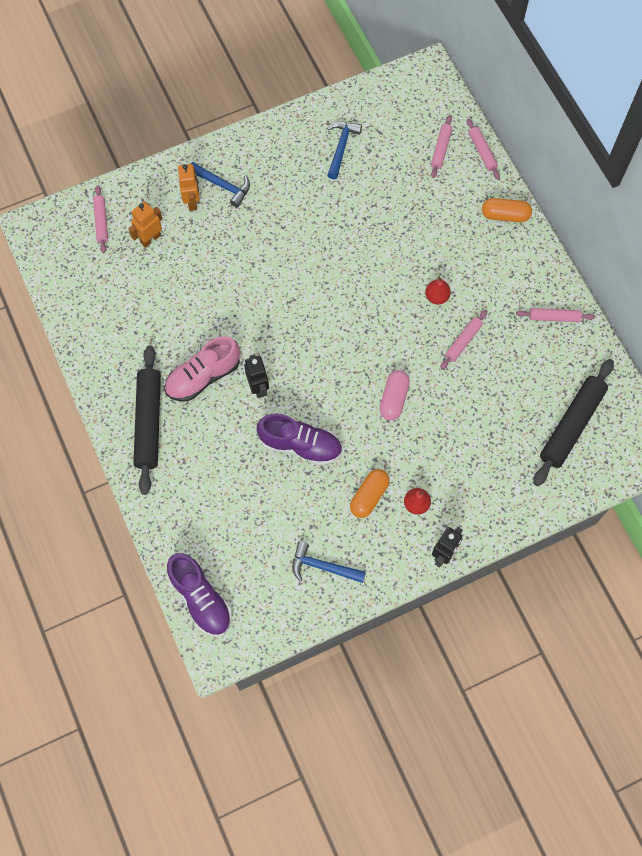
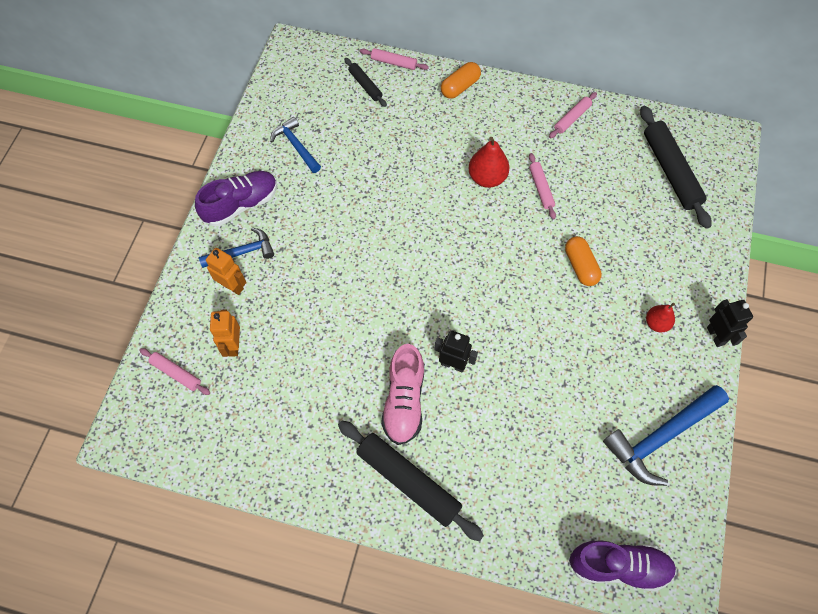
camera: 50 degrees left, 5 degrees down
(300, 445) = (534, 371): purple shoe -> purple shoe (241, 204)
(322, 566) = (661, 437): blue hammer -> blue hammer, size x1.65
(369, 496) = (623, 353): orange capsule -> orange capsule (580, 266)
(394, 399) = (550, 271): pink capsule -> none
(436, 297) = (487, 178): red pear -> red pear, size x1.59
(441, 149) = (365, 85): pink rolling pin -> black rolling pin

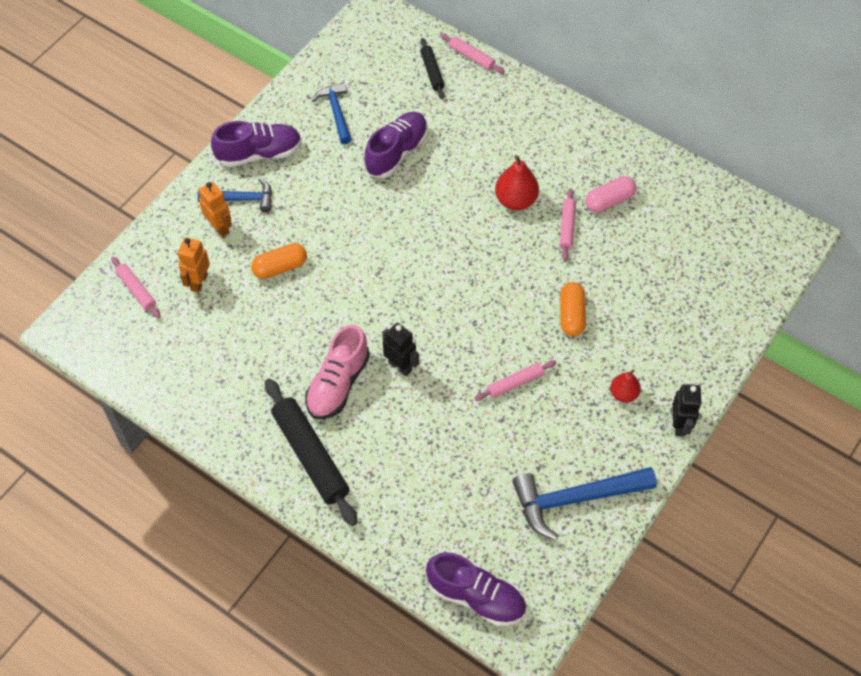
camera: 20 degrees right, 5 degrees down
(365, 166) = (396, 152): none -> purple shoe
(460, 87) = (530, 101): orange capsule -> orange capsule (280, 267)
(565, 154) = (609, 201): none -> pink capsule
(572, 118) = (634, 167): pink rolling pin -> pink rolling pin (515, 383)
(670, 171) = (714, 251): black rolling pin -> none

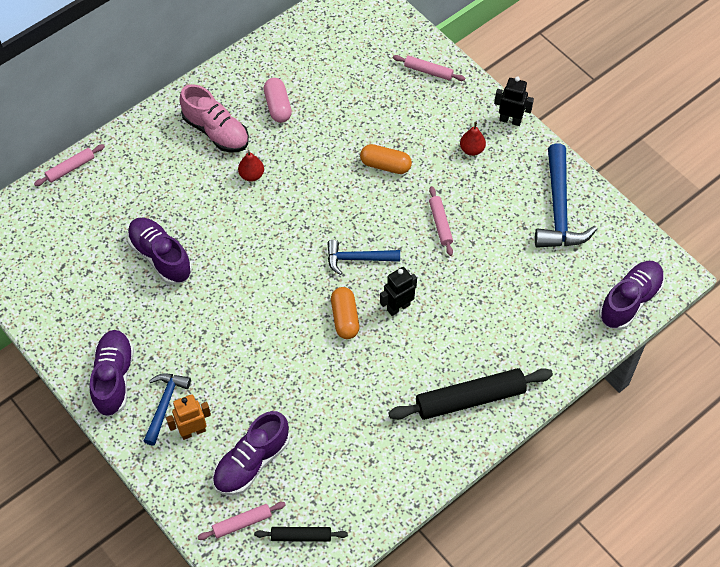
camera: 75 degrees left, 0 degrees up
(199, 282) = (252, 462): orange robot -> purple shoe
(280, 267) = (259, 385): orange capsule -> orange capsule (345, 318)
(336, 112) = (90, 298): blue hammer -> blue hammer (357, 259)
(338, 384) = (402, 361): pink shoe -> pink shoe (216, 131)
(432, 72) = (74, 205): black rolling pin -> black rolling pin (301, 536)
(515, 200) = (251, 175): red pear -> red pear, size x0.63
(567, 227) = (294, 144): pink rolling pin -> pink rolling pin (428, 71)

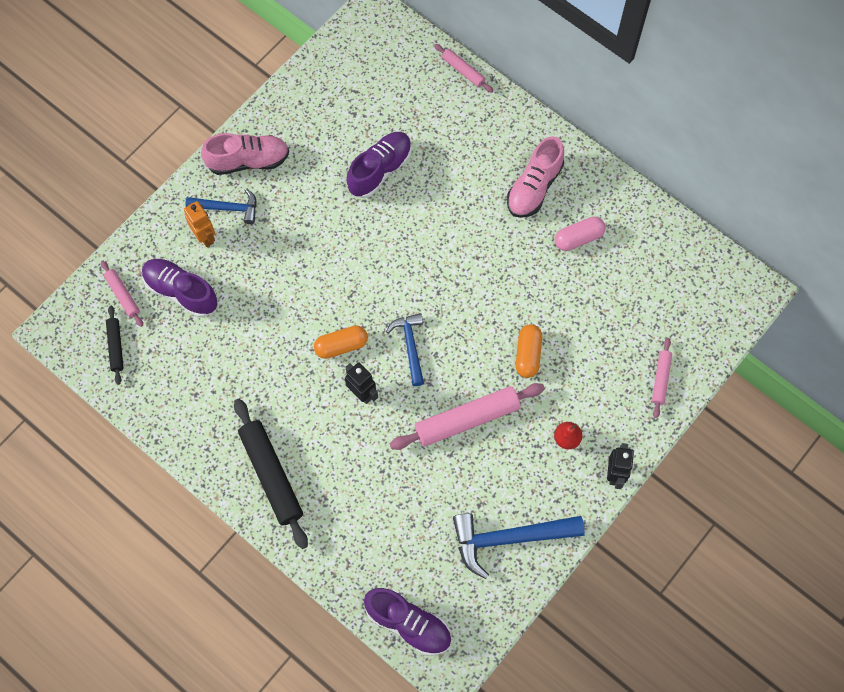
camera: 80 degrees right, 10 degrees up
(114, 378) = (248, 161): purple shoe -> pink shoe
(251, 175) = (489, 230): red pear -> none
(440, 224) = (467, 419): pink rolling pin -> pink rolling pin, size x1.93

